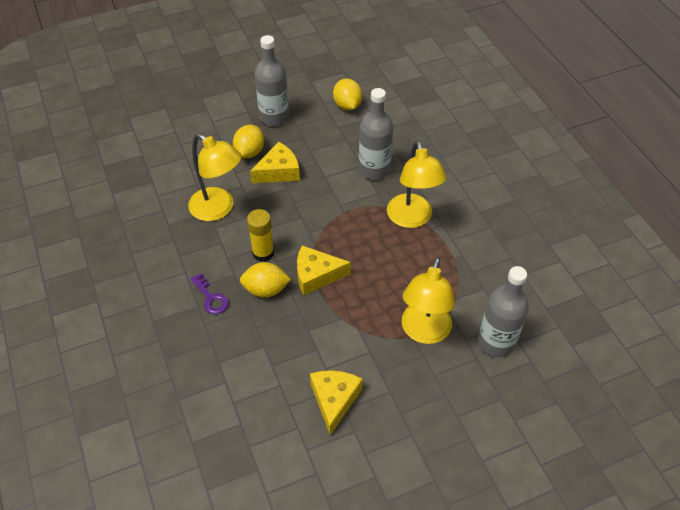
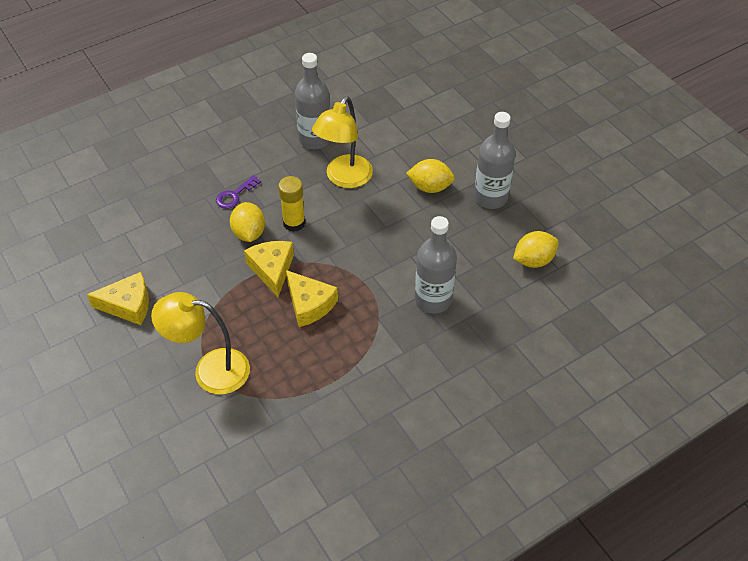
camera: 80 degrees right, 0 degrees up
(279, 171) = (408, 216): yellow cheese -> yellow cheese (309, 304)
(412, 219) = (365, 344): yellow lamp -> none
(496, 342) = (202, 439): grey bottle -> grey bottle (315, 139)

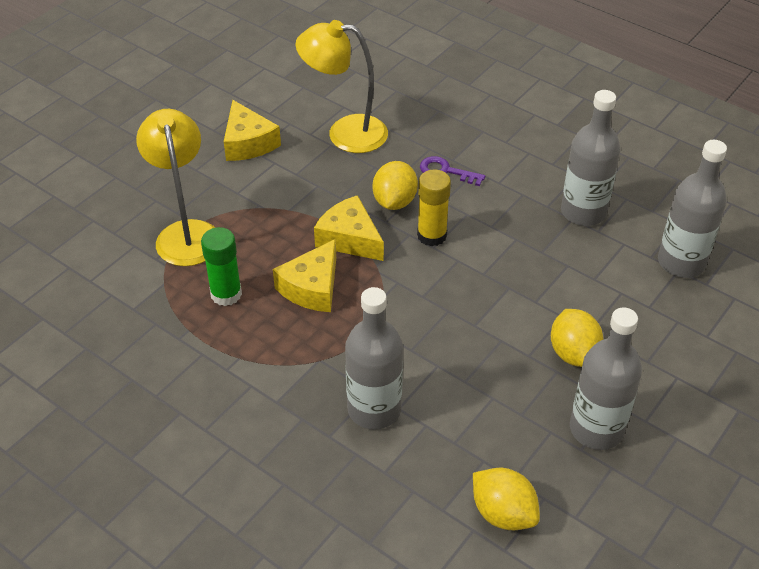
camera: 70 degrees right, 5 degrees down
(249, 233) = (394, 201): yellow lemon -> yellow lemon turned 45 degrees counterclockwise
(272, 269) = (349, 238): yellow cheese -> yellow cheese turned 105 degrees counterclockwise
(290, 358) = (226, 294): none -> green glue stick
(344, 178) = (533, 260): yellow lamp -> yellow lamp (345, 133)
(382, 112) = (681, 262): none -> grey bottle

